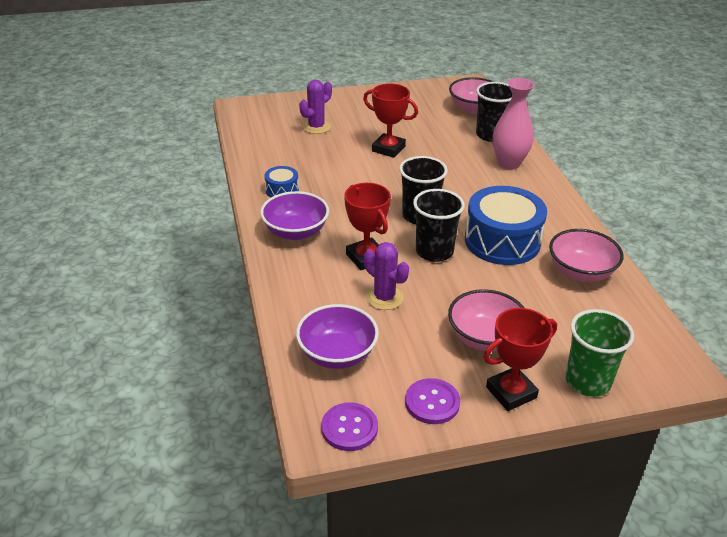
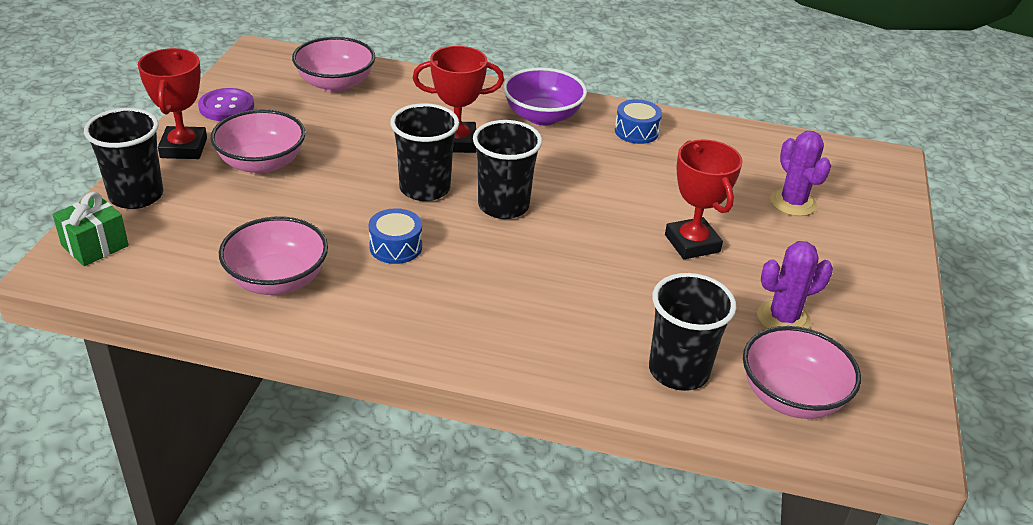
camera: 115 degrees right, 0 degrees up
(337, 354) = (335, 84): purple bowl -> pink bowl
(349, 428) = (251, 65): purple button -> none
(384, 298) = (382, 131): purple cactus -> purple cactus (783, 318)
(388, 149) = (692, 243): red trophy -> red trophy turned 75 degrees counterclockwise
(502, 241) = (396, 247): blue drum -> blue drum, size x0.47
(509, 163) = (575, 346): pink vase -> none
(587, 381) = (136, 196): green cup -> black cup
(651, 367) = (95, 246): none -> green gift

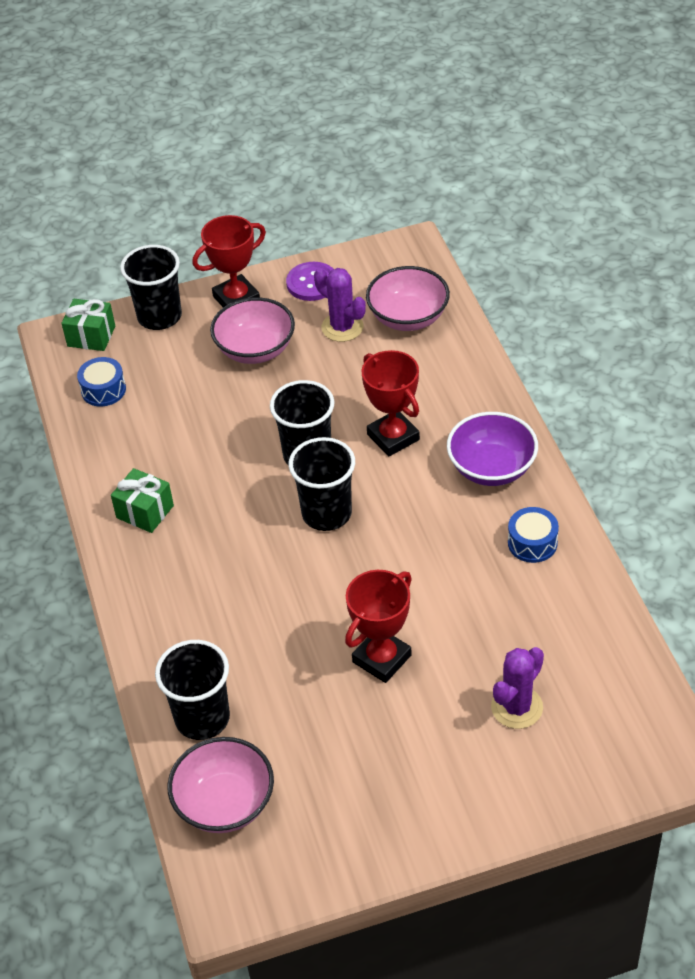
camera: 65 degrees right, 10 degrees up
(277, 280) = (128, 443): pink bowl -> none
(381, 305) = (145, 512): none -> green gift
(396, 247) = (218, 481): blue drum -> blue drum (103, 390)
(783, 318) = (324, 762): purple cactus -> purple cactus (342, 327)

